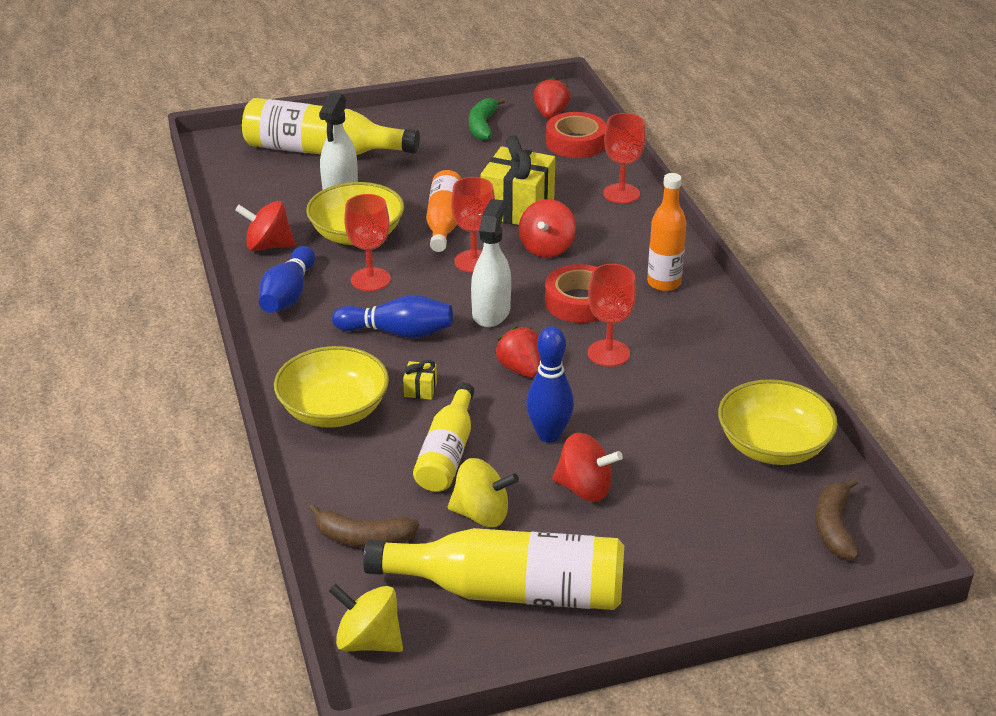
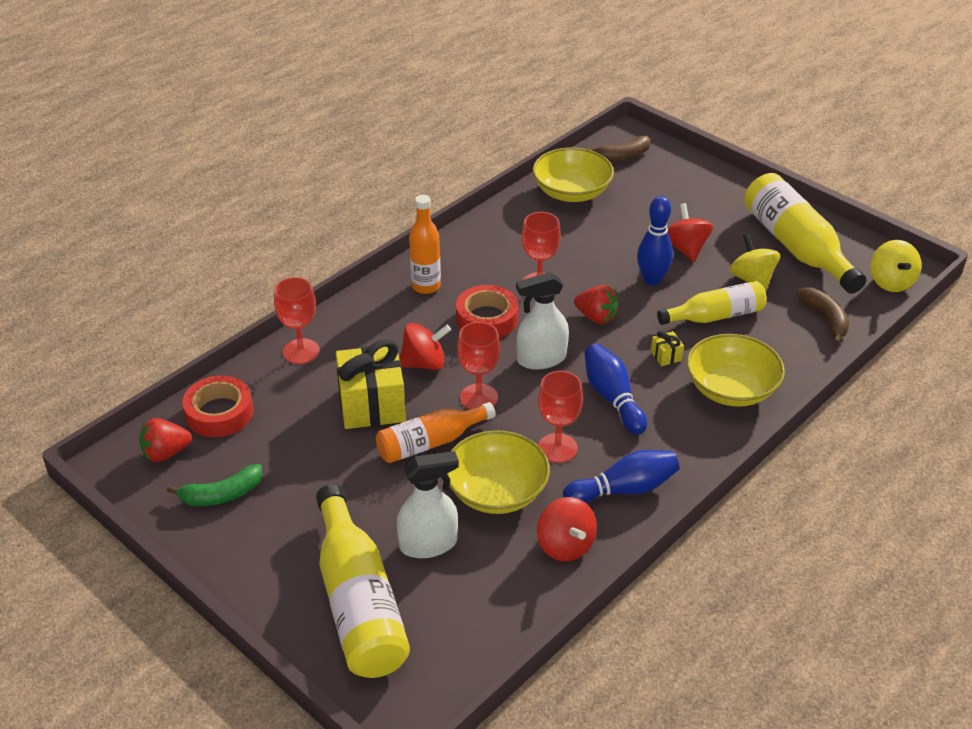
camera: 120 degrees left, 5 degrees up
(521, 369) = (596, 317): red strawberry -> red strawberry turned 90 degrees counterclockwise

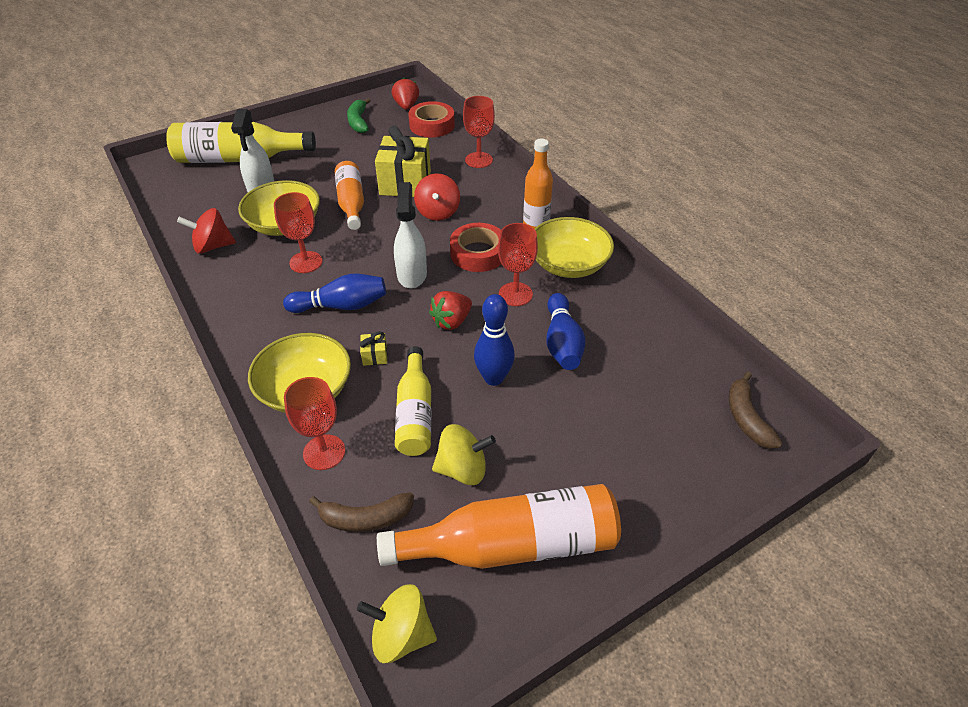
camera: 105 degrees right, 5 degrees up
(479, 397) = (385, 233): red goblet -> red goblet (324, 452)
(572, 192) = (670, 352): yellow bowl -> yellow bowl (568, 264)
(624, 489) = (240, 287): blue bowling pin -> blue bowling pin (562, 343)
(686, 249) = (540, 424): red spinning top -> none
(796, 247) = (512, 544): yellow bottle -> orange bottle

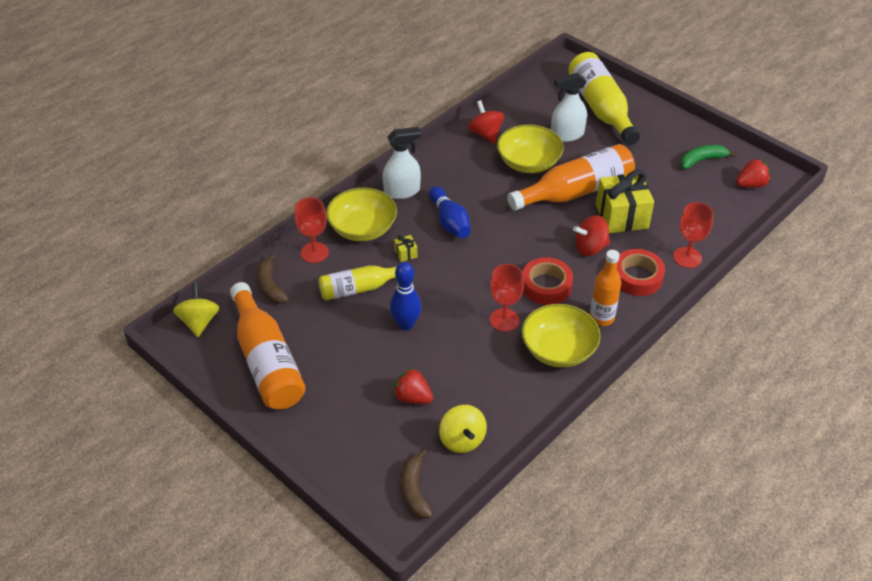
camera: 75 degrees right, 0 degrees up
(306, 262) = (489, 188): red goblet -> none
(351, 203) = (575, 191): orange bottle -> orange bottle, size x1.61
(412, 274) = (501, 251): white spray bottle -> white spray bottle (402, 191)
(432, 125) = (728, 211): red tape -> red tape (637, 277)
(451, 321) = (457, 287): red strawberry -> red strawberry (413, 397)
(462, 469) = (319, 324): yellow spinning top -> yellow spinning top (462, 440)
(562, 343) = (458, 359): blue bowling pin -> none
(746, 418) = (414, 490): brown banana -> brown banana turned 75 degrees counterclockwise

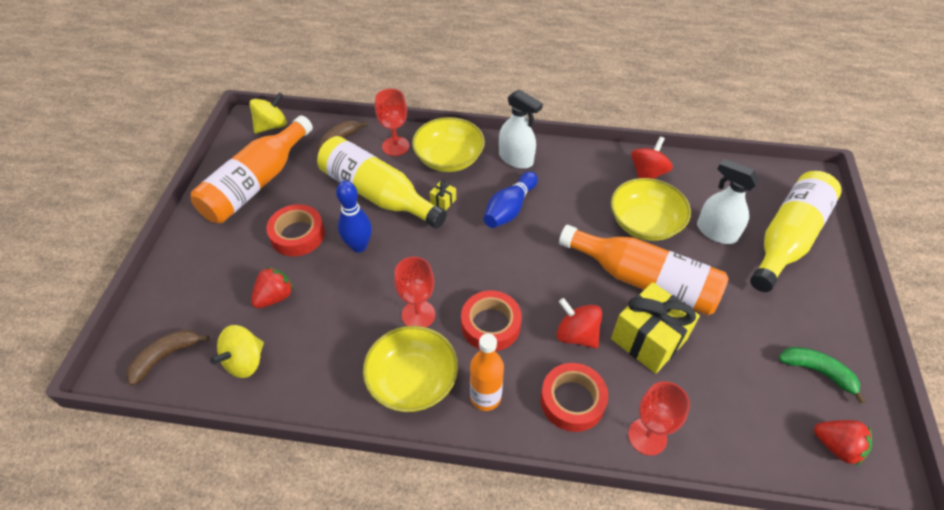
camera: 55 degrees right, 5 degrees up
(357, 357) = (297, 235): none -> red tape
(359, 288) = (377, 194): yellow bottle -> yellow bottle, size x1.61
(413, 397) = (275, 297): red strawberry -> red strawberry turned 45 degrees clockwise

